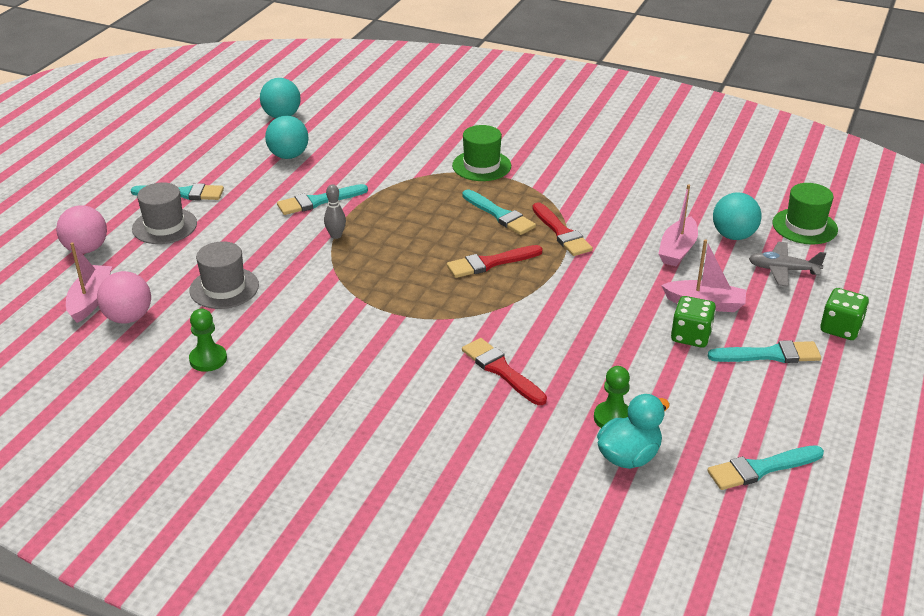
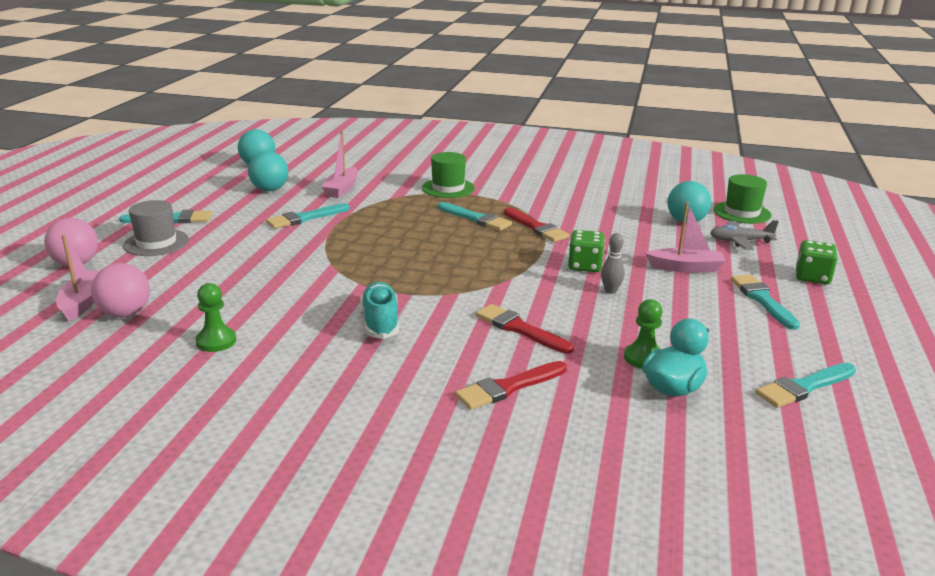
camera: 10 degrees left, 10 degrees down
(224, 288) = (224, 284): grey hat -> none
(336, 235) = (327, 240): grey bowling pin -> grey bowling pin (610, 291)
(366, 349) = (380, 322): none -> turquoise shoe
(490, 263) = (479, 251): red brush -> red brush (508, 387)
(677, 250) = (643, 233): pink boat -> pink boat (342, 189)
(691, 336) = (685, 291): green dice -> green dice (585, 266)
(770, 355) = (762, 300): turquoise brush -> turquoise brush turned 90 degrees counterclockwise

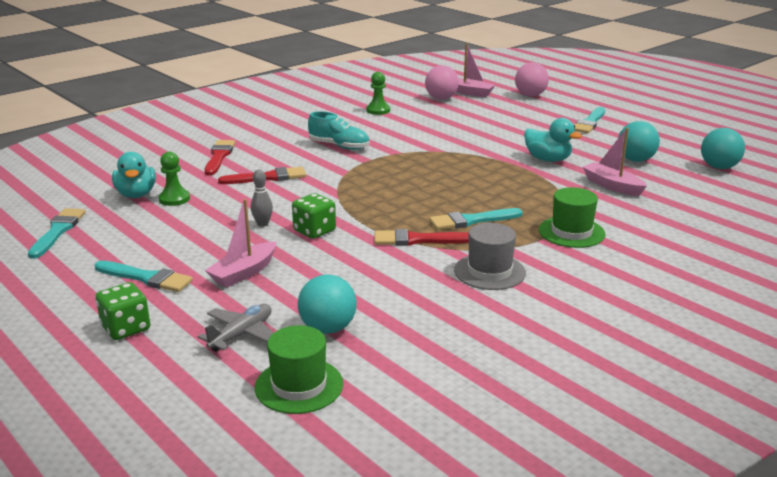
camera: 125 degrees right, 0 degrees up
(156, 243) = (545, 114): grey hat -> grey hat (489, 271)
(305, 218) = (548, 159): turquoise brush -> turquoise duck

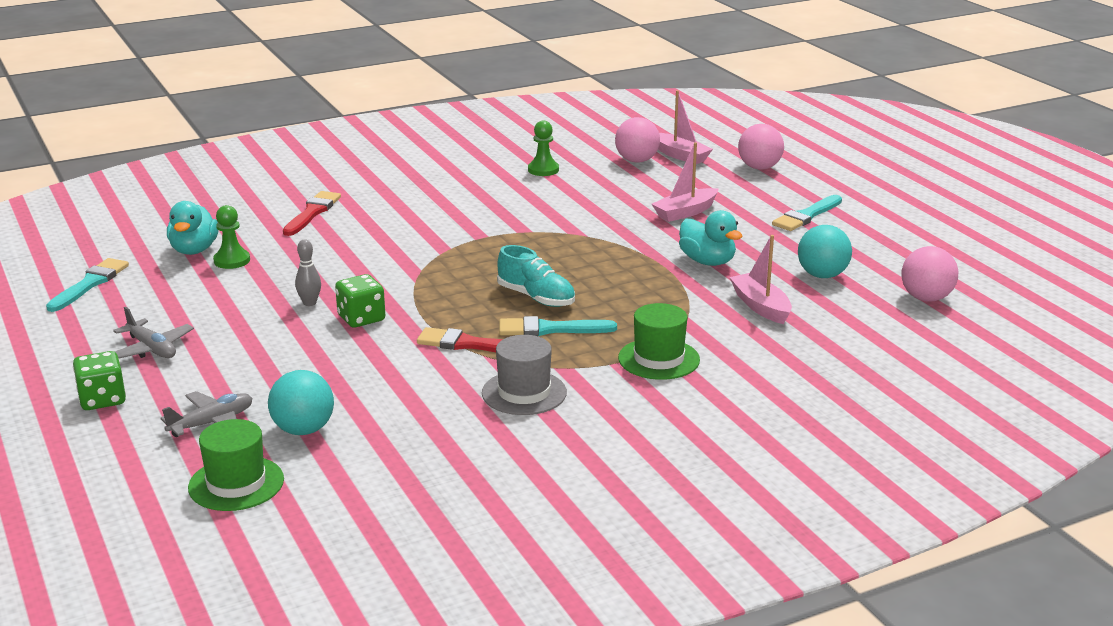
camera: 15 degrees right, 0 degrees up
(146, 278) = (152, 349): turquoise brush -> grey plane
(244, 273) = (255, 357): pink boat -> pink boat (685, 212)
(267, 177) = (351, 246): red brush -> none
(339, 146) = (461, 214): turquoise shoe -> turquoise shoe (536, 298)
(719, 167) = (926, 298): turquoise ball -> pink ball

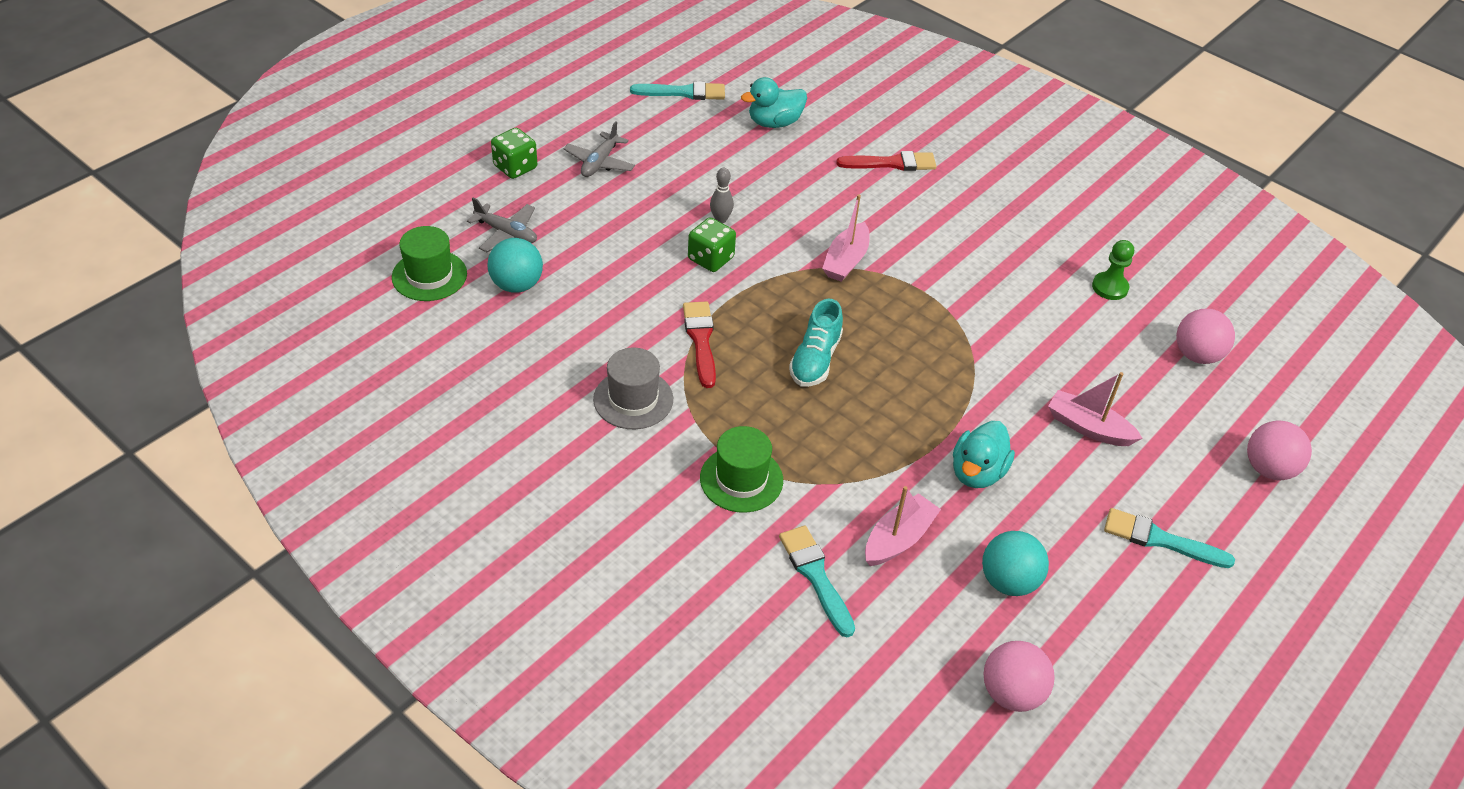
camera: 65 degrees right, 20 degrees up
(232, 261) = (768, 150): green pawn -> none
(550, 329) = (758, 386): turquoise brush -> turquoise brush (815, 576)
(680, 155) = (1243, 389): pink boat -> pink boat (846, 261)

